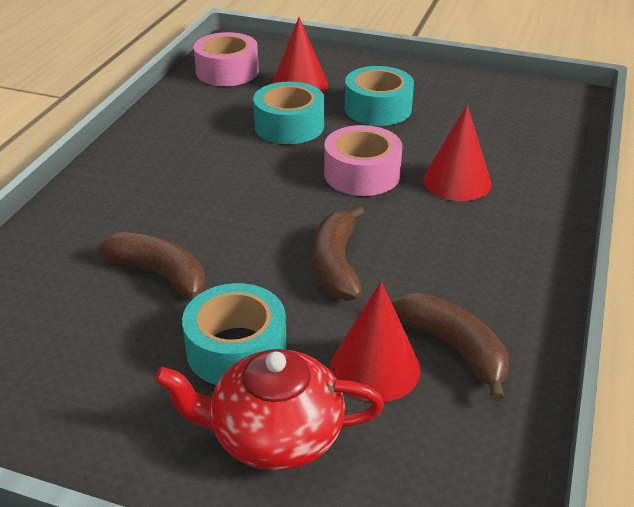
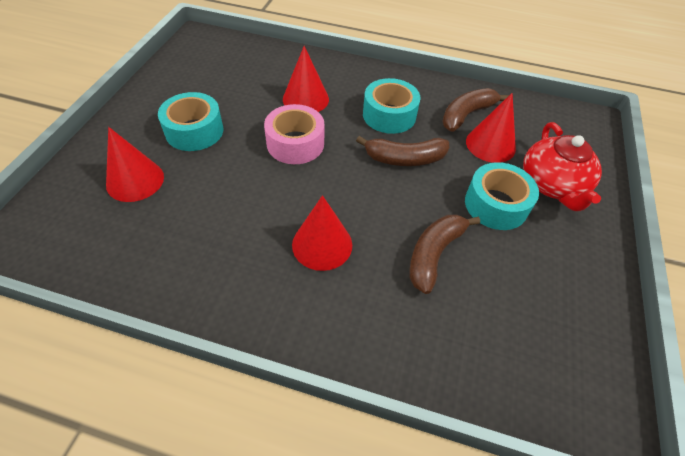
camera: 95 degrees left, 15 degrees up
(195, 192) = (322, 244): none -> red cone
(227, 71) = (83, 241): pink tape -> none
(289, 126) = (214, 186): turquoise tape -> turquoise tape (389, 115)

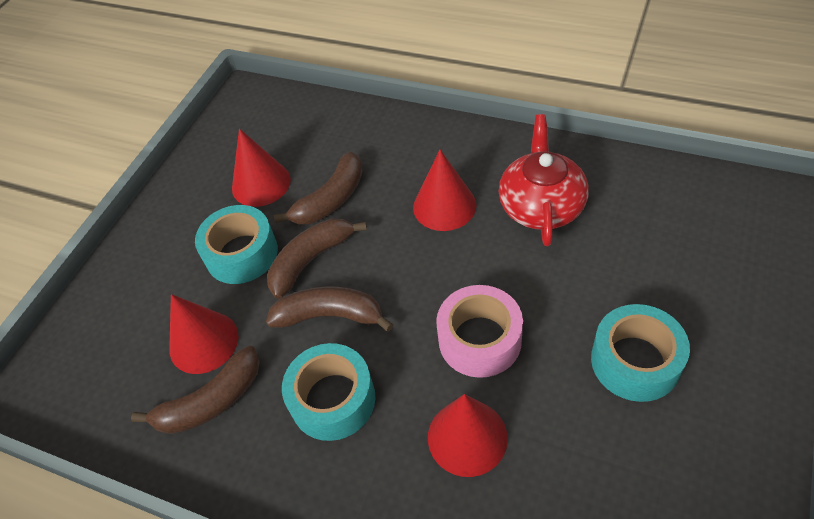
camera: 165 degrees left, 0 degrees up
(135, 180) = (682, 276): red cone -> red cone (261, 183)
(433, 198) = (311, 260): none -> brown banana
(552, 185) = (160, 281): red teapot -> red teapot (541, 205)

